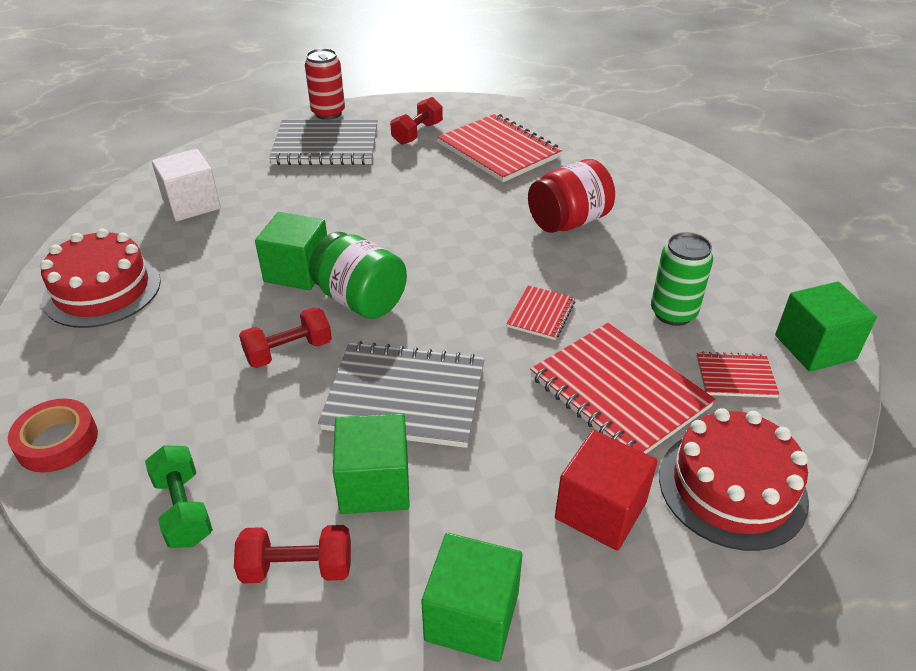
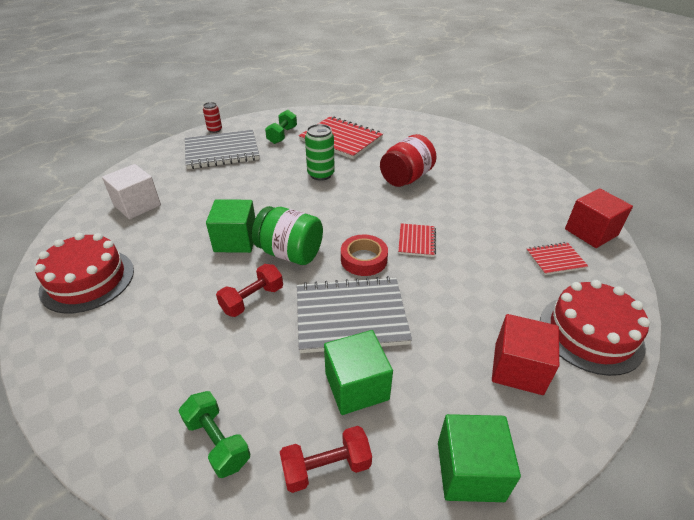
camera: 15 degrees left, 0 degrees up
(57, 441) = (90, 409): red tape -> red tape (364, 259)
(328, 113) = (215, 130): red can -> red can, size x0.62
(417, 133) = (282, 135): red dumbbell -> green dumbbell
(619, 392) = (490, 283): red notebook -> none
(673, 313) = (498, 226): green can -> green can (321, 174)
(815, 347) = (591, 232): green cube -> red cube

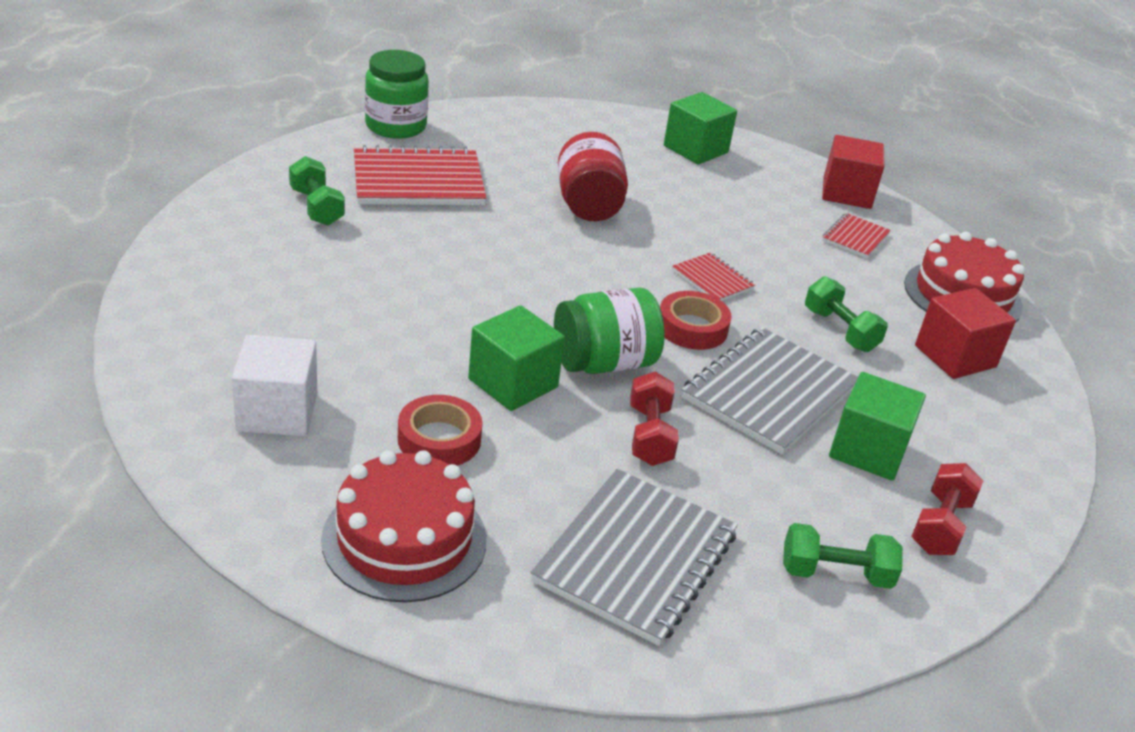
camera: 50 degrees left, 5 degrees down
(168, 247) = (439, 439): none -> red tape
(215, 130) = (179, 240): red can -> none
(222, 151) = (261, 271): grey notebook -> grey notebook (635, 558)
(321, 174) = (475, 245): green can -> none
(368, 114) = (395, 126): none -> green jar
(454, 307) = (840, 330): none -> green dumbbell
(470, 471) = (1026, 455): green cube -> green cube (695, 149)

